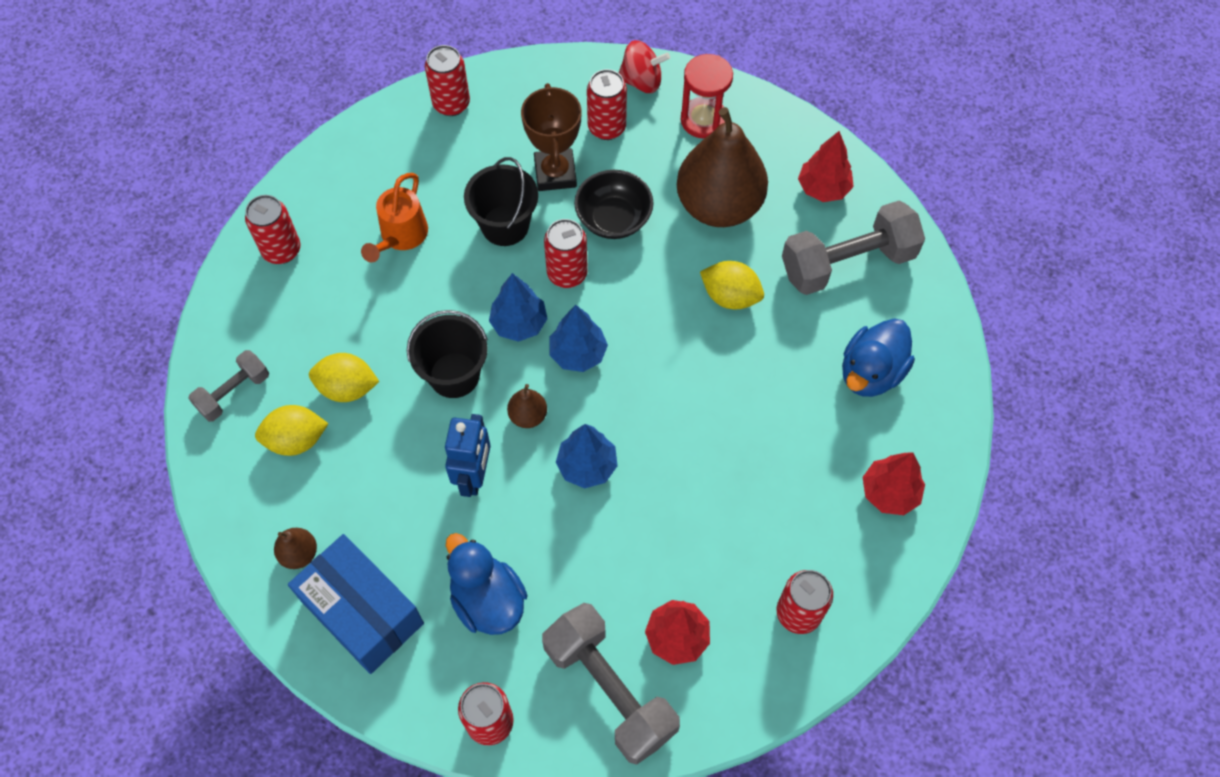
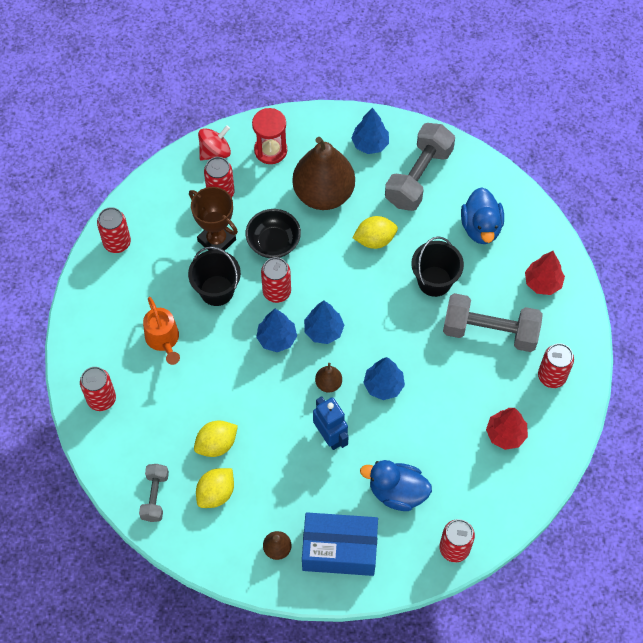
camera: 40 degrees left, 0 degrees up
(454, 375) = (268, 392): black bucket -> black bucket (434, 281)
(610, 689) = (497, 485): grey dumbbell -> grey dumbbell (490, 331)
(823, 188) = (370, 144): red tree -> blue tree

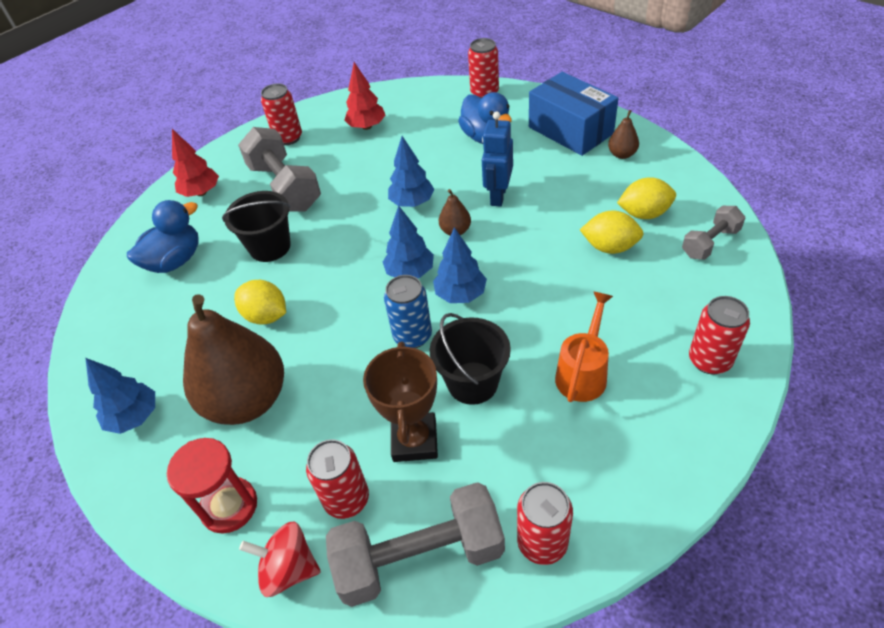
camera: 130 degrees left, 15 degrees down
(273, 243) = (358, 388): black bowl -> none
(277, 292) = (412, 336): red can -> blue can
(418, 177) = (149, 344): grey dumbbell -> grey dumbbell (420, 557)

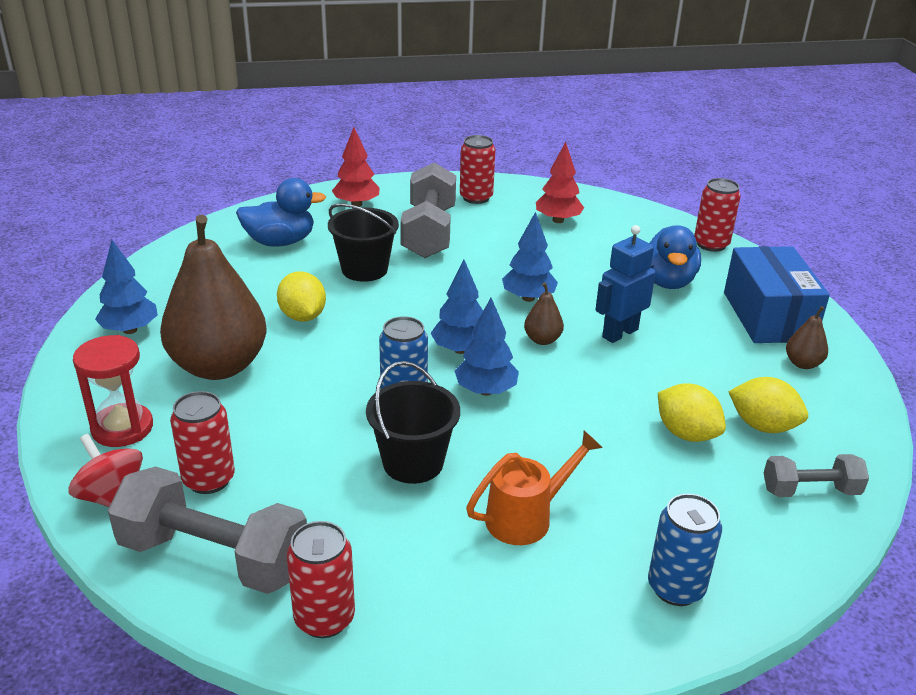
camera: 30 degrees right, 15 degrees down
(414, 440) = (311, 474): brown trophy -> none
(709, 360) = (676, 588): red can -> blue can

